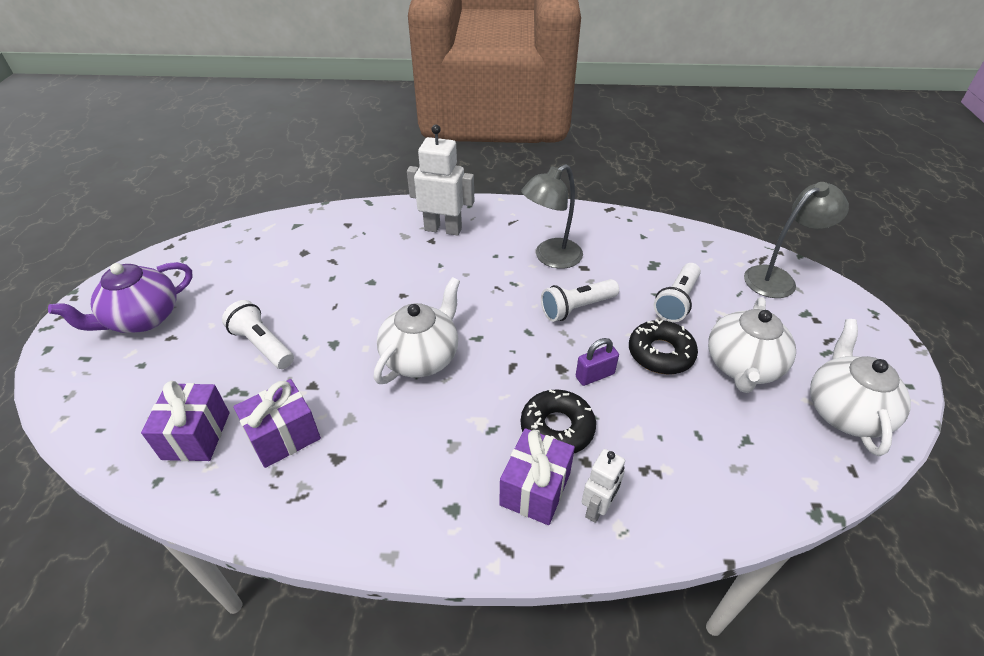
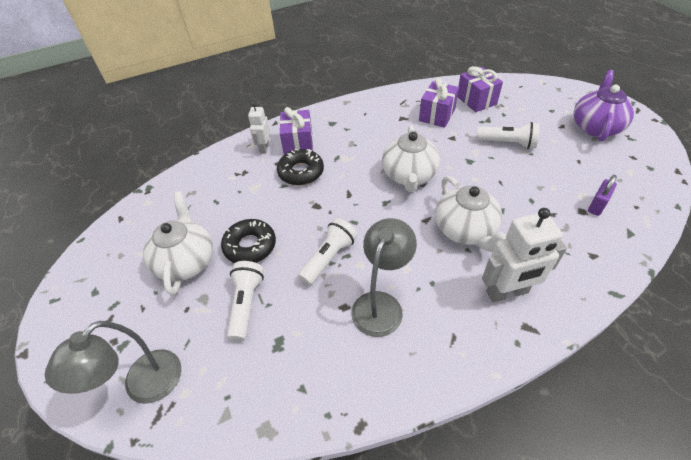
camera: 155 degrees right, 5 degrees up
(595, 375) = (291, 210): purple padlock -> purple padlock (597, 205)
(845, 411) = (113, 256): white teapot -> white teapot (465, 230)

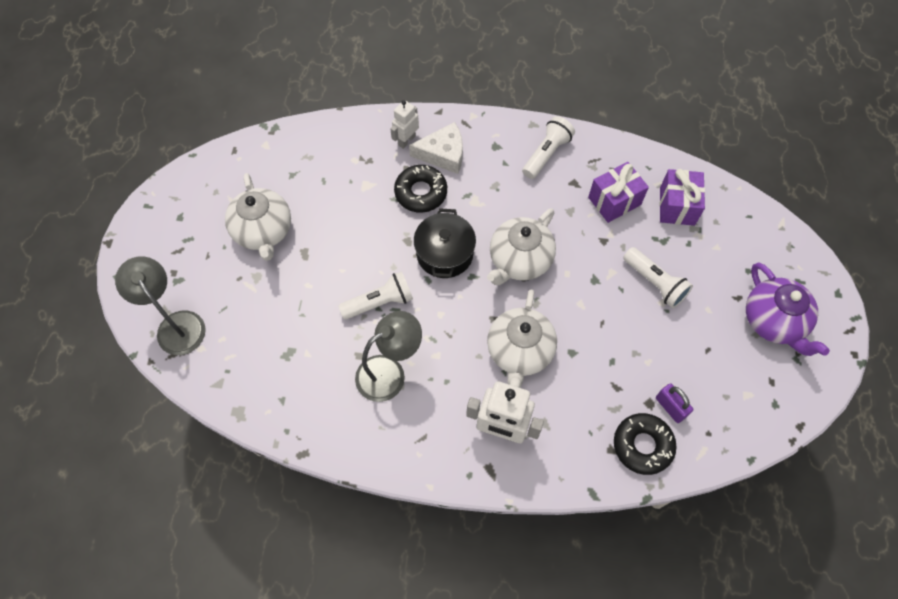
camera: 30 degrees right, 15 degrees up
(143, 386) = (176, 324): grey lamp -> grey lamp turned 75 degrees clockwise
(186, 261) = (263, 231): white teapot -> white teapot turned 135 degrees clockwise
(246, 304) = (286, 303): white flashlight -> white flashlight (546, 154)
(250, 246) = (323, 248): black donut -> black donut (642, 445)
(298, 143) = (443, 154): purple gift -> white cheese
(352, 199) = (444, 253): none -> black pot
(595, 127) = (773, 321): purple teapot -> purple teapot turned 105 degrees clockwise
(597, 205) = (670, 407): purple padlock -> purple padlock turned 75 degrees clockwise

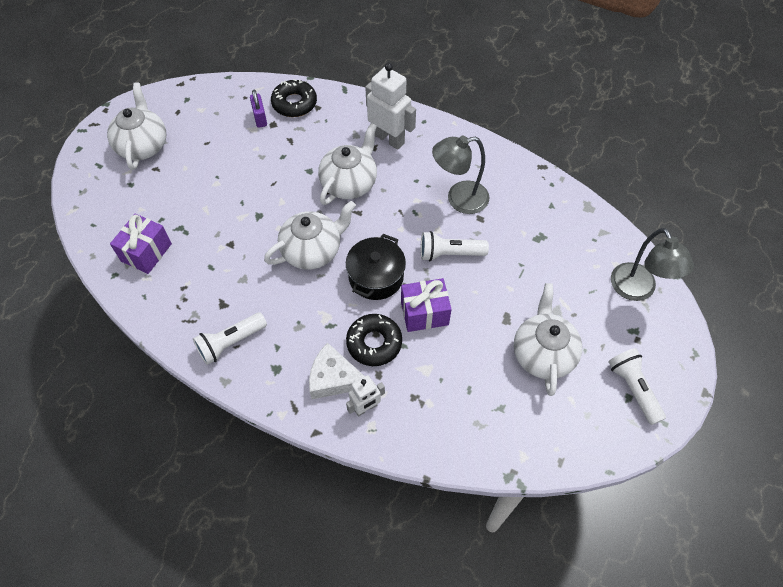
camera: 160 degrees left, 5 degrees down
(614, 201) = (197, 275): purple gift -> purple gift (424, 313)
(655, 283) = (211, 198): white flashlight -> white flashlight (633, 388)
(773, 321) = (143, 145): purple teapot -> white teapot

